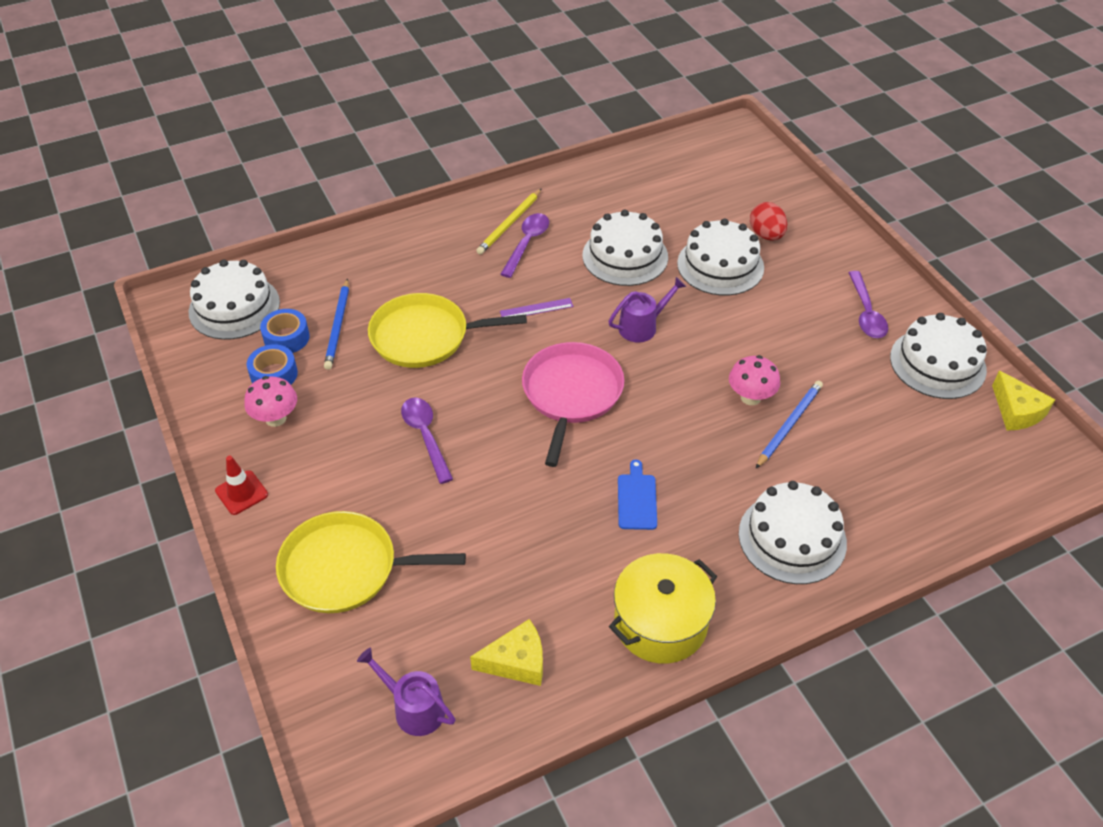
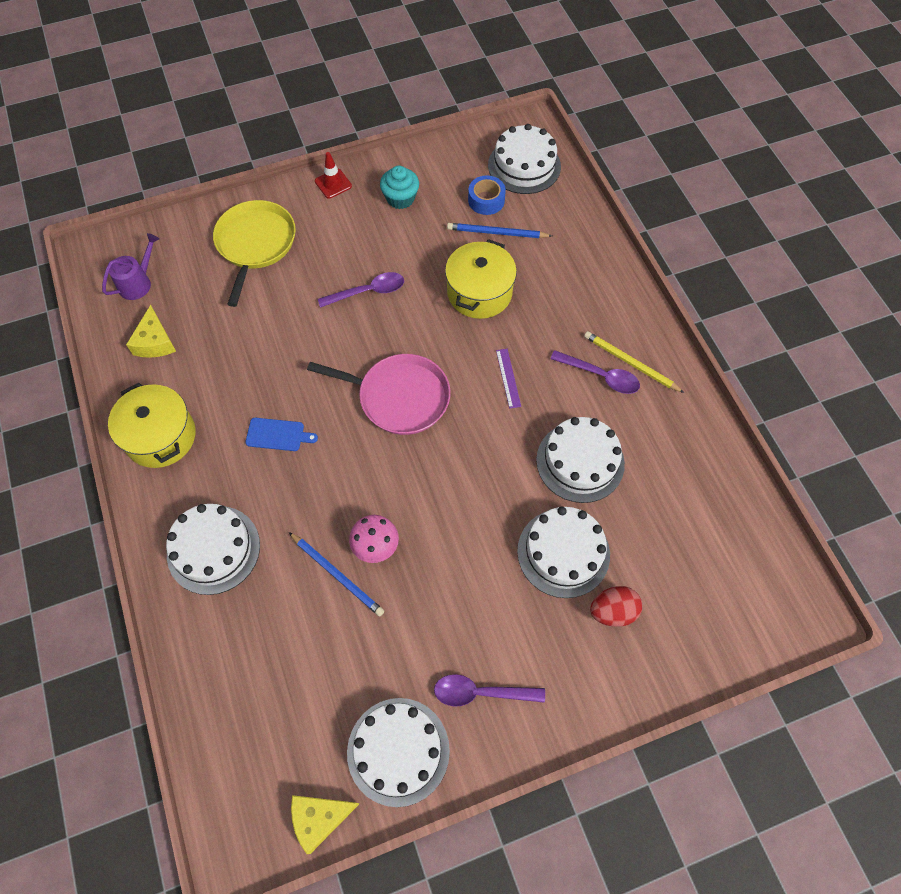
camera: 95 degrees right, 15 degrees up
(274, 374) = (446, 195): blue tape -> none
(275, 418) = (400, 198): pink mushroom -> turquoise cupcake
(425, 336) = (479, 292): yellow pan -> yellow pot
(642, 326) = (478, 464): purple watering can -> none

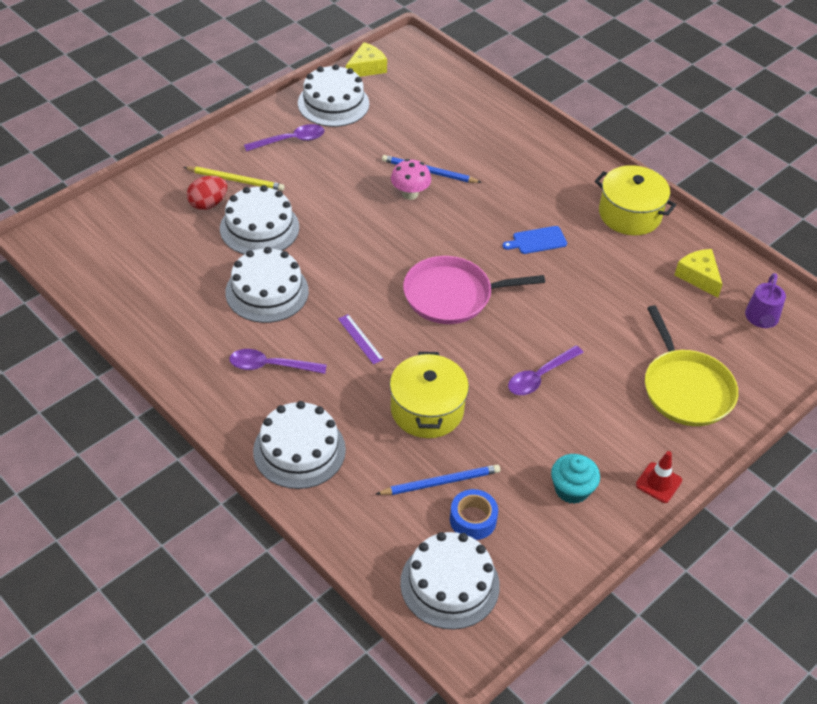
camera: 155 degrees right, 15 degrees down
(213, 549) = (530, 162): white cake -> white cake (299, 450)
(630, 363) = (244, 386): yellow pencil -> yellow pencil (236, 180)

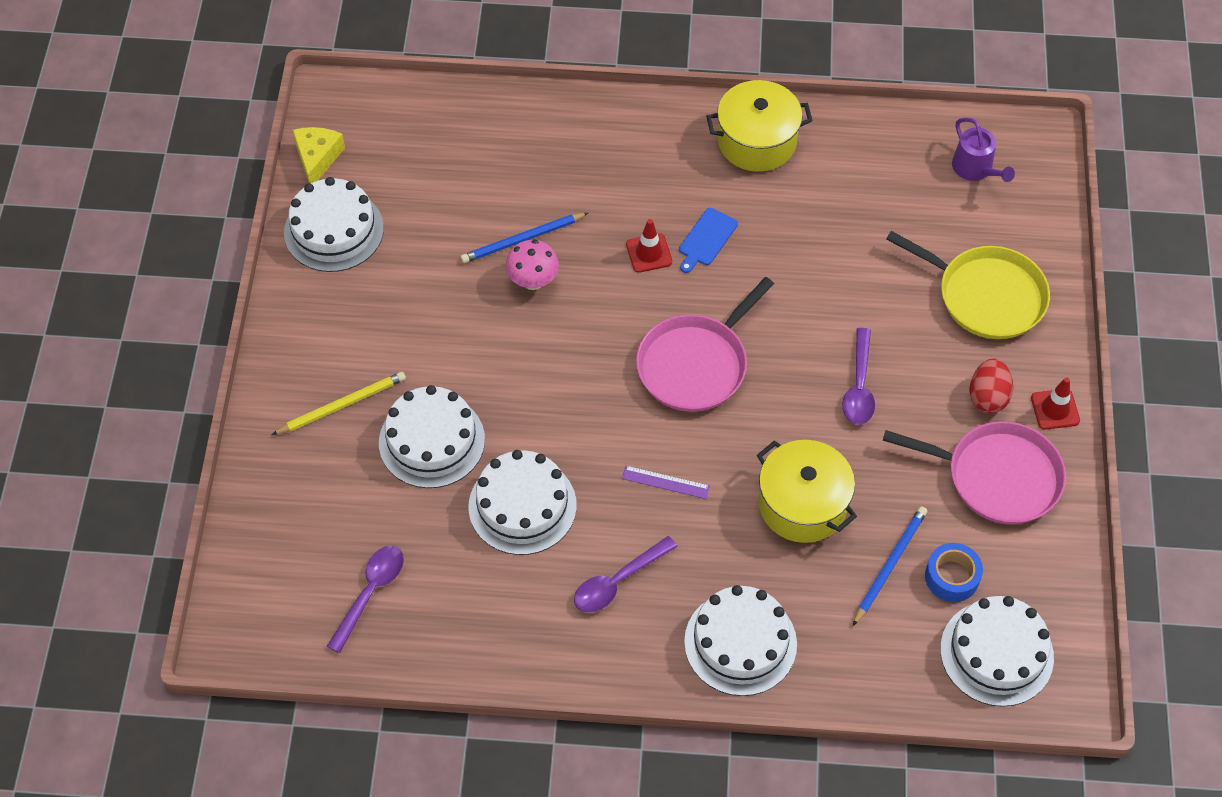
camera: 40 degrees left, 10 degrees up
(208, 204) = (347, 456): red egg -> red egg (987, 397)
(290, 140) = (342, 312): purple spoon -> purple spoon (370, 593)
(493, 225) = (649, 253): none -> red traffic cone
(572, 489) = (997, 476): turquoise cupcake -> pink pan
(698, 277) = (882, 165): yellow cheese -> none

